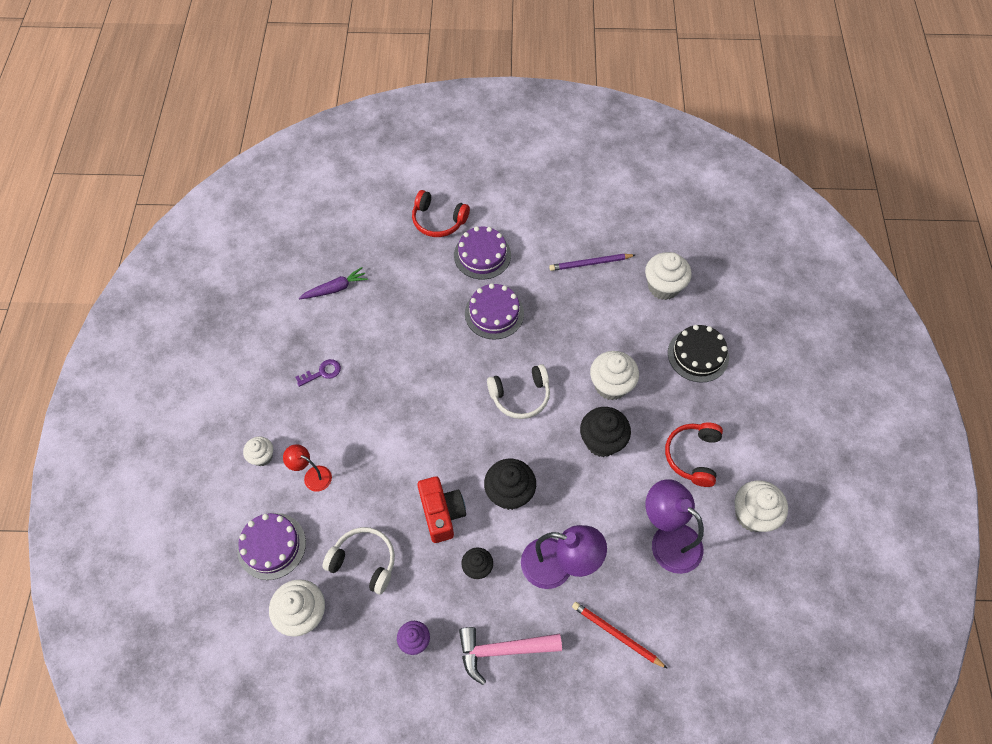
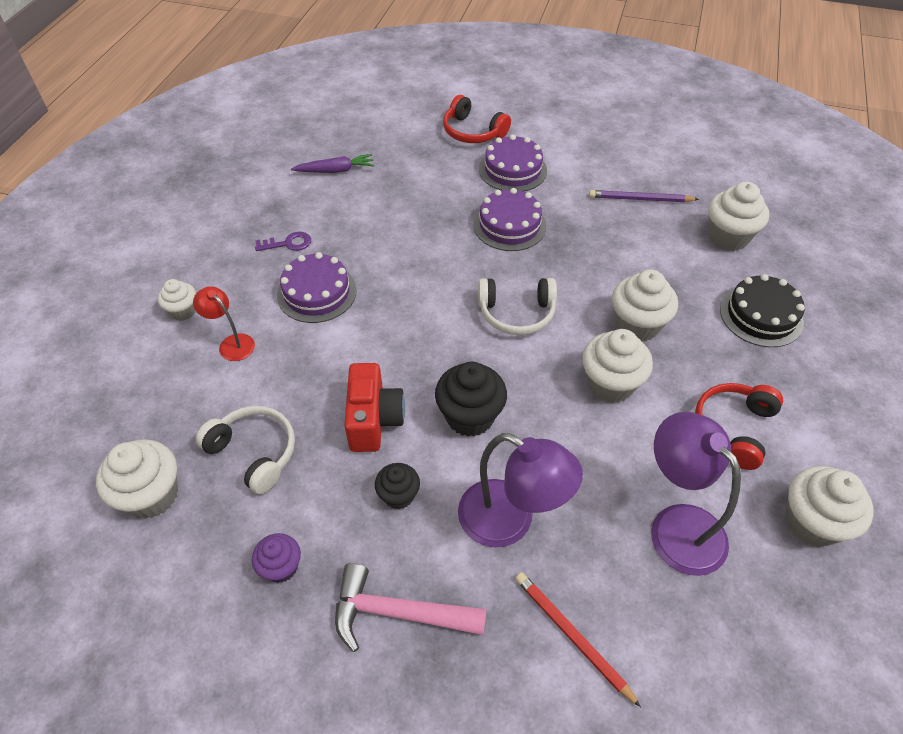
camera: 15 degrees right, 10 degrees down
(271, 546) = (149, 407): purple cake -> purple cake (317, 292)
(602, 441) = (610, 384): black cupcake -> white cupcake

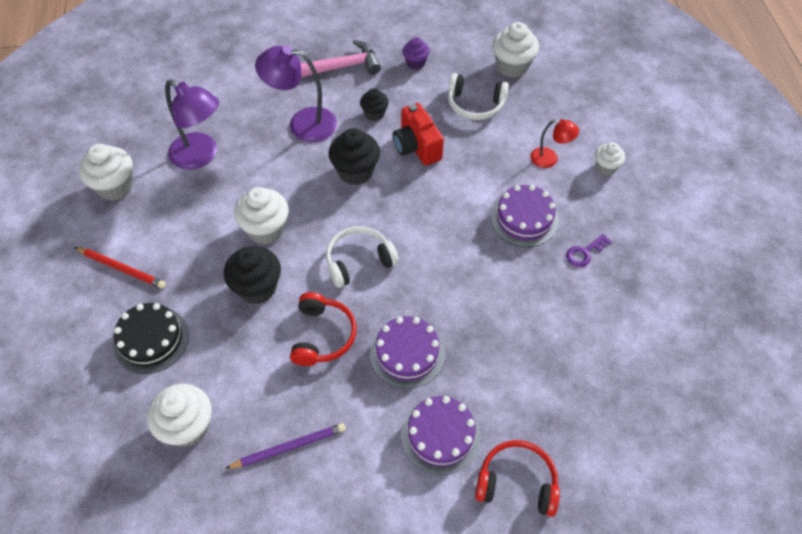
camera: 155 degrees right, 5 degrees up
(335, 170) = (615, 354): purple carrot -> none
(572, 636) = (249, 87): red pencil -> red pencil (122, 268)
(637, 325) = (257, 288): white cupcake -> black cupcake
(733, 428) = (169, 229): red headphones -> red headphones (322, 335)

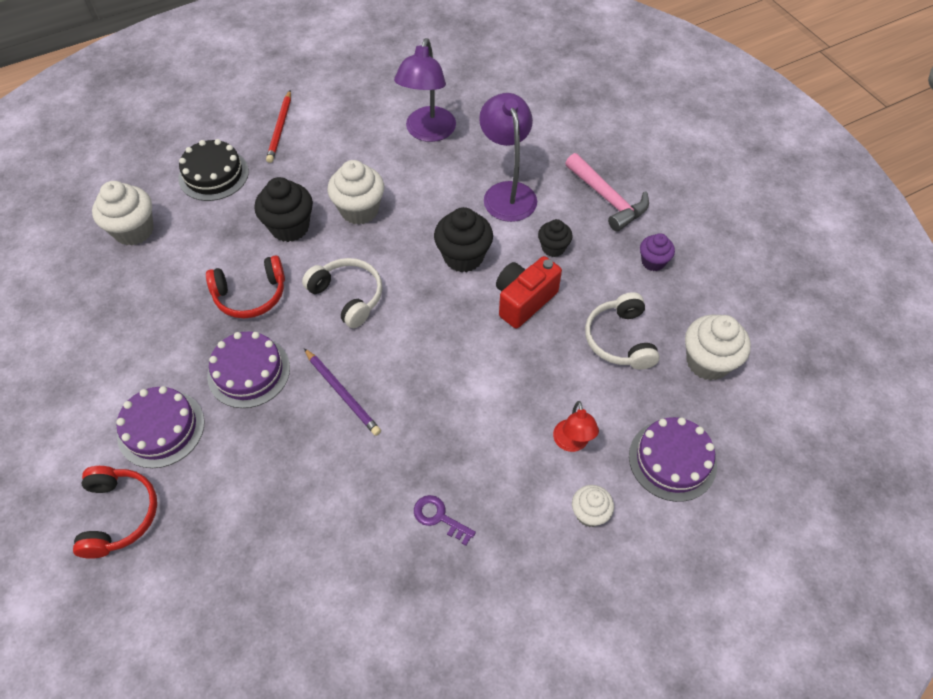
camera: 70 degrees right, 0 degrees up
(115, 187) = (366, 90): white cupcake -> none
(289, 447) = (127, 308): purple pencil -> purple pencil (342, 393)
(524, 218) = (465, 437): purple cake -> purple cake (672, 460)

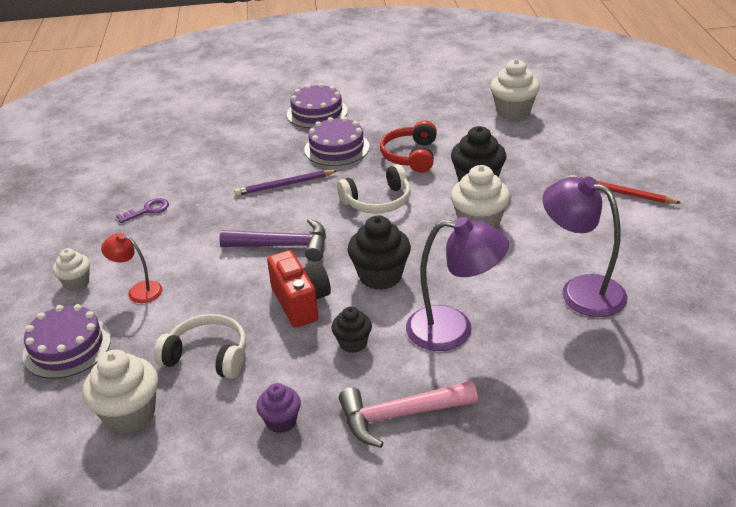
camera: 115 degrees right, 20 degrees down
(119, 515) = (267, 96): red headphones -> none
(213, 175) = (565, 151): black cake -> none
(450, 348) = (283, 246): none -> purple hammer

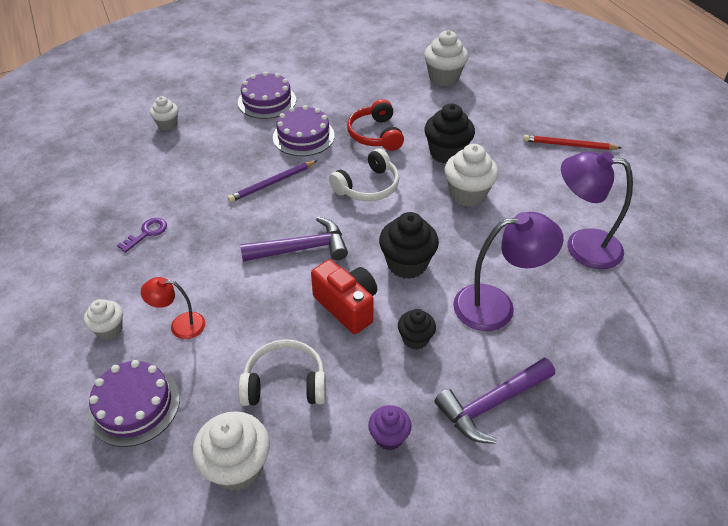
camera: 20 degrees left, 10 degrees up
(212, 122) = (167, 124): none -> white cupcake
(399, 416) = (491, 404): pink hammer -> purple hammer

